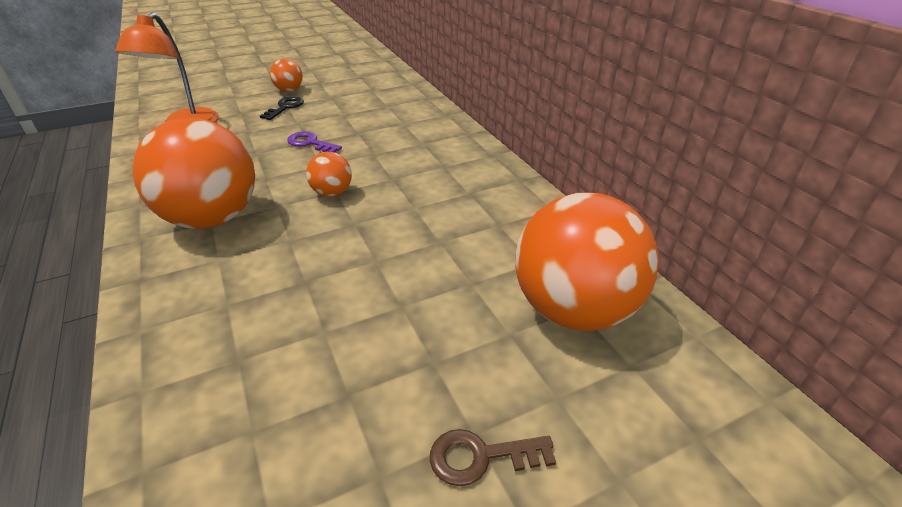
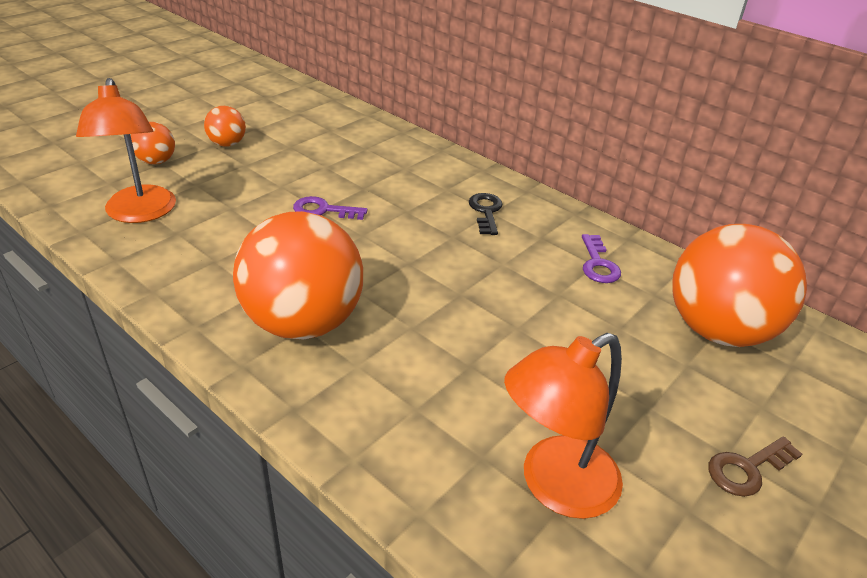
camera: 25 degrees left, 0 degrees up
(273, 406) = (554, 486): none -> orange lamp
(285, 107) = (246, 168): black key -> black key (486, 211)
(332, 193) = (406, 265): orange ball -> orange ball (156, 161)
(502, 224) = (598, 264): none -> purple key

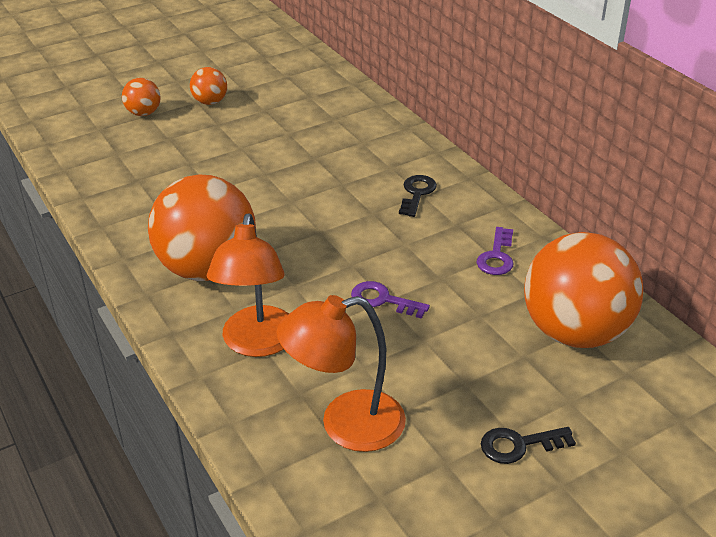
camera: 20 degrees right, 0 degrees up
(140, 213) = (114, 159): orange lamp -> orange lamp (257, 343)
(323, 210) = (267, 174): purple key -> purple key (382, 300)
(747, 469) = (518, 445): brown key -> black key

